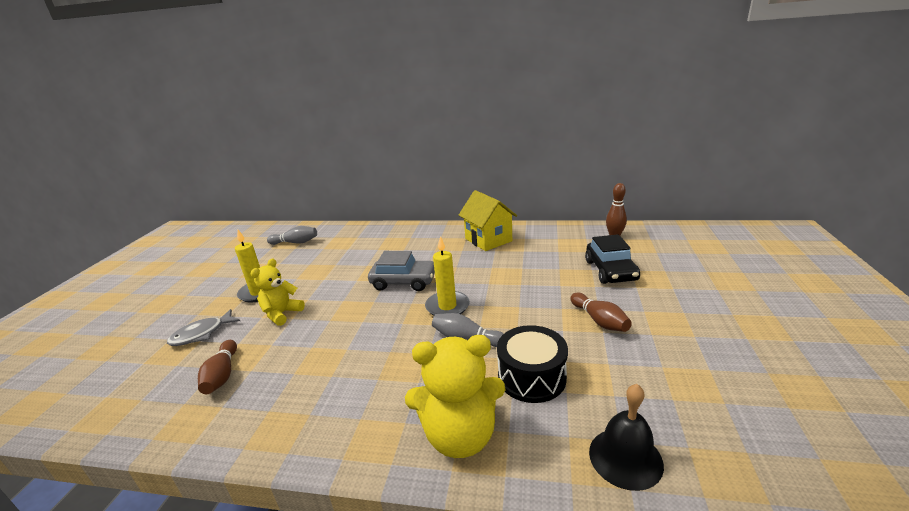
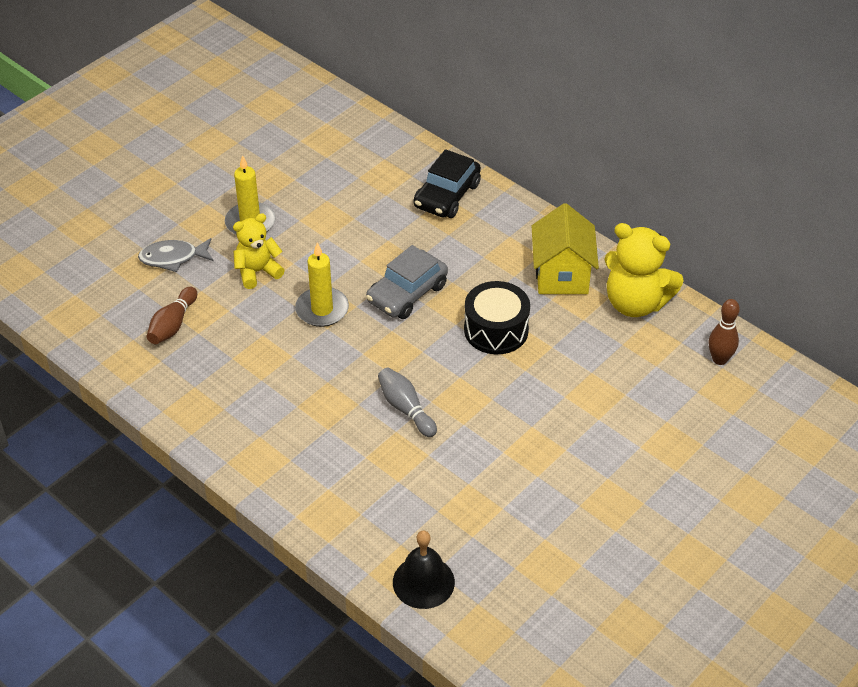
camera: 30 degrees right, 20 degrees up
(295, 242) = (333, 145): grey bowling pin -> none
(404, 282) = (407, 293): grey car -> grey car turned 90 degrees clockwise
(447, 306) = (422, 357): yellow candle -> yellow candle (322, 309)
(460, 436) = (322, 495): yellow teddy bear -> yellow teddy bear (635, 303)
(531, 377) = (424, 481): black drum -> black drum (496, 330)
(599, 321) = (549, 462): brown bowling pin -> none
(610, 271) = (643, 409): black car -> black car (447, 195)

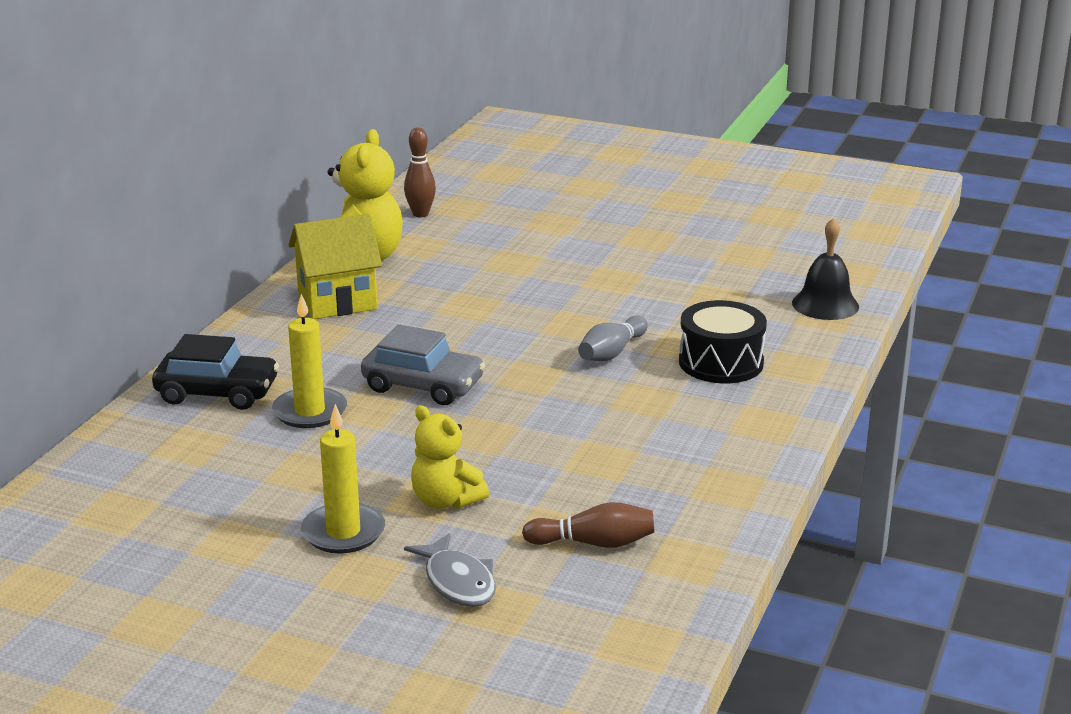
camera: 110 degrees left, 20 degrees down
(322, 309) = (488, 436): yellow candle -> yellow candle (310, 411)
(496, 330) = (452, 323): black drum -> black drum (721, 362)

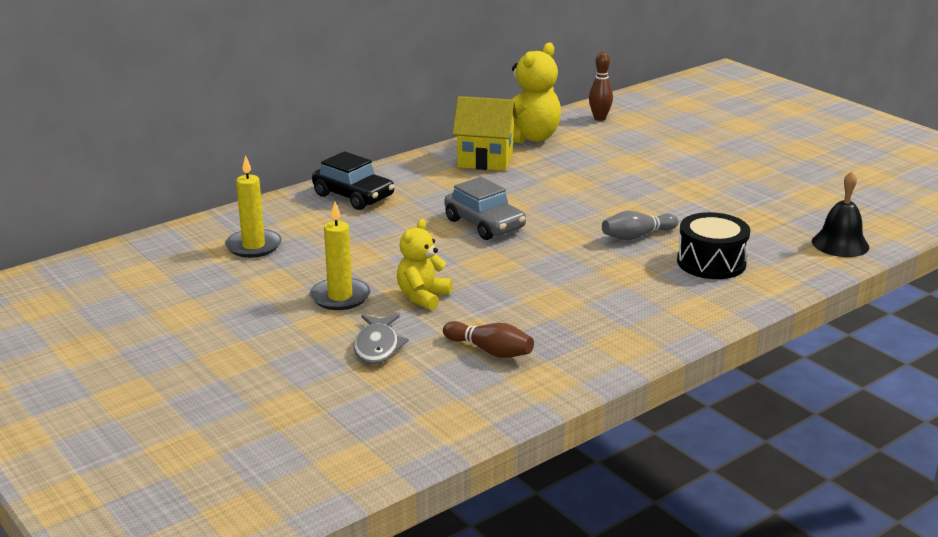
camera: 30 degrees right, 0 degrees up
(310, 411) = (396, 221): yellow candle -> yellow candle (253, 246)
(445, 501) = (422, 297): yellow teddy bear -> yellow teddy bear turned 45 degrees clockwise

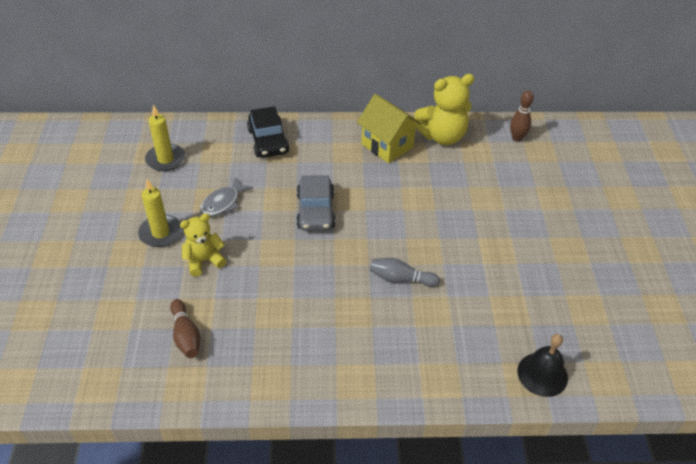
camera: 35 degrees right, 20 degrees up
(377, 347) = (131, 291): grey fish -> grey fish (223, 203)
(711, 262) = (420, 337): black drum -> none

